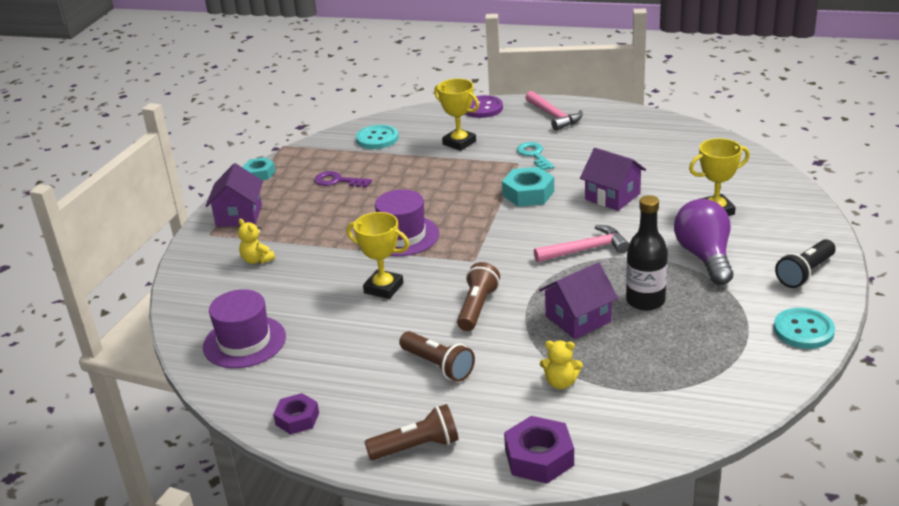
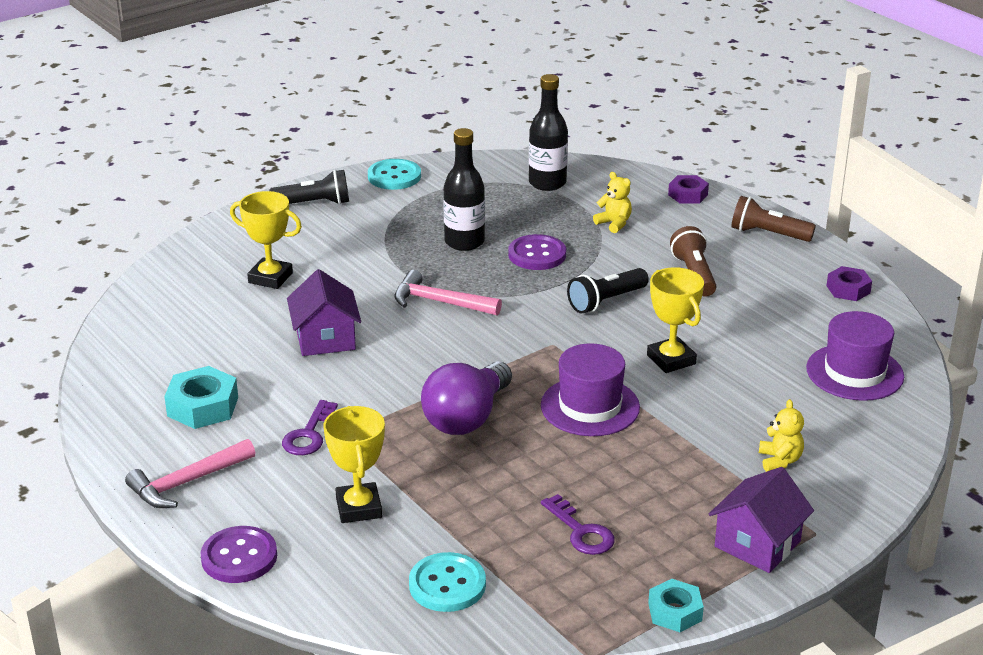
camera: 145 degrees left, 0 degrees up
(477, 307) = (606, 301): brown flashlight -> black flashlight
(528, 193) = (396, 387): turquoise nut -> turquoise nut (203, 406)
(534, 155) = (309, 434): turquoise key -> purple key
(539, 457) = (688, 195): purple nut -> purple nut, size x0.66
(554, 116) = (187, 483): pink hammer -> pink hammer turned 135 degrees counterclockwise
(578, 319) = (537, 254): purple house -> purple button
(677, 397) = (547, 183): none -> black bottle
(704, 257) = (358, 248): purple light bulb -> purple light bulb (467, 418)

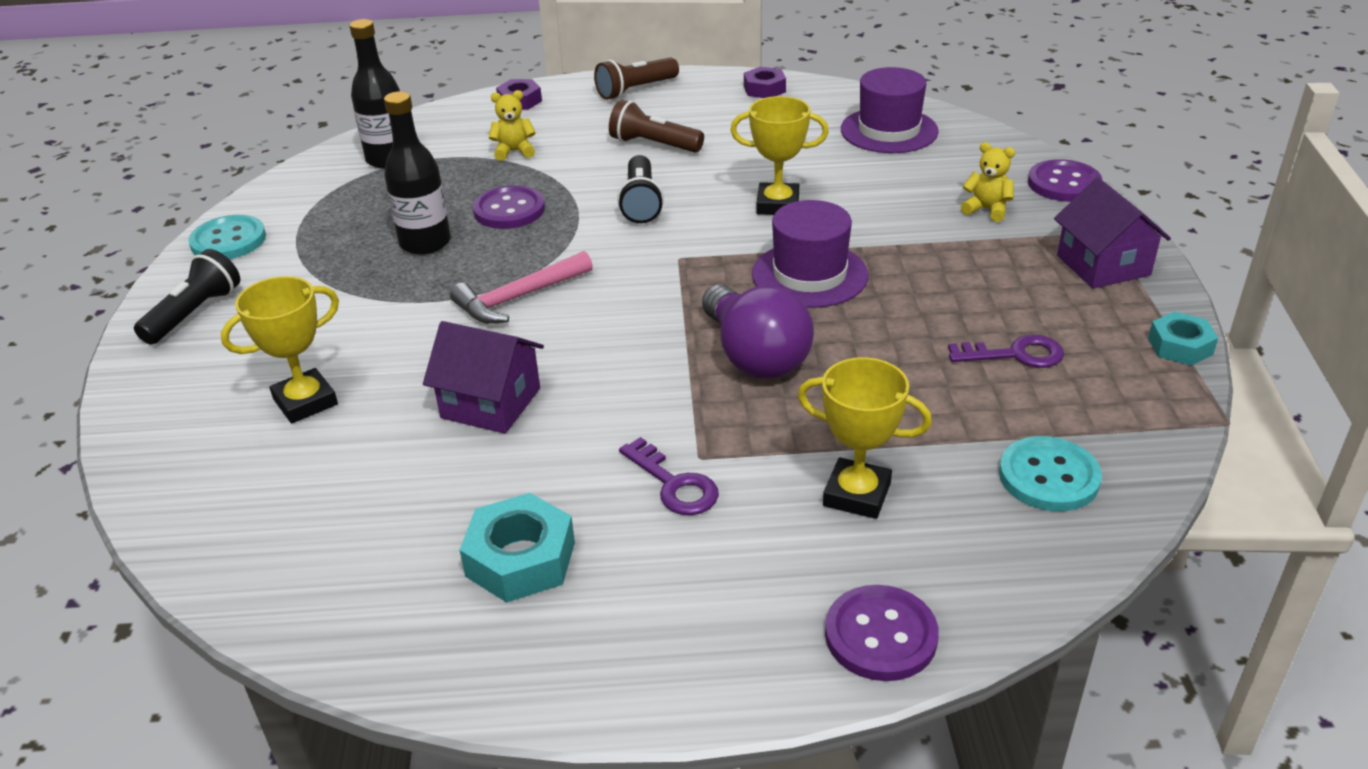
camera: 55 degrees left, 5 degrees up
(187, 483) = (678, 633): pink hammer -> none
(873, 489) = (1064, 183): none -> purple button

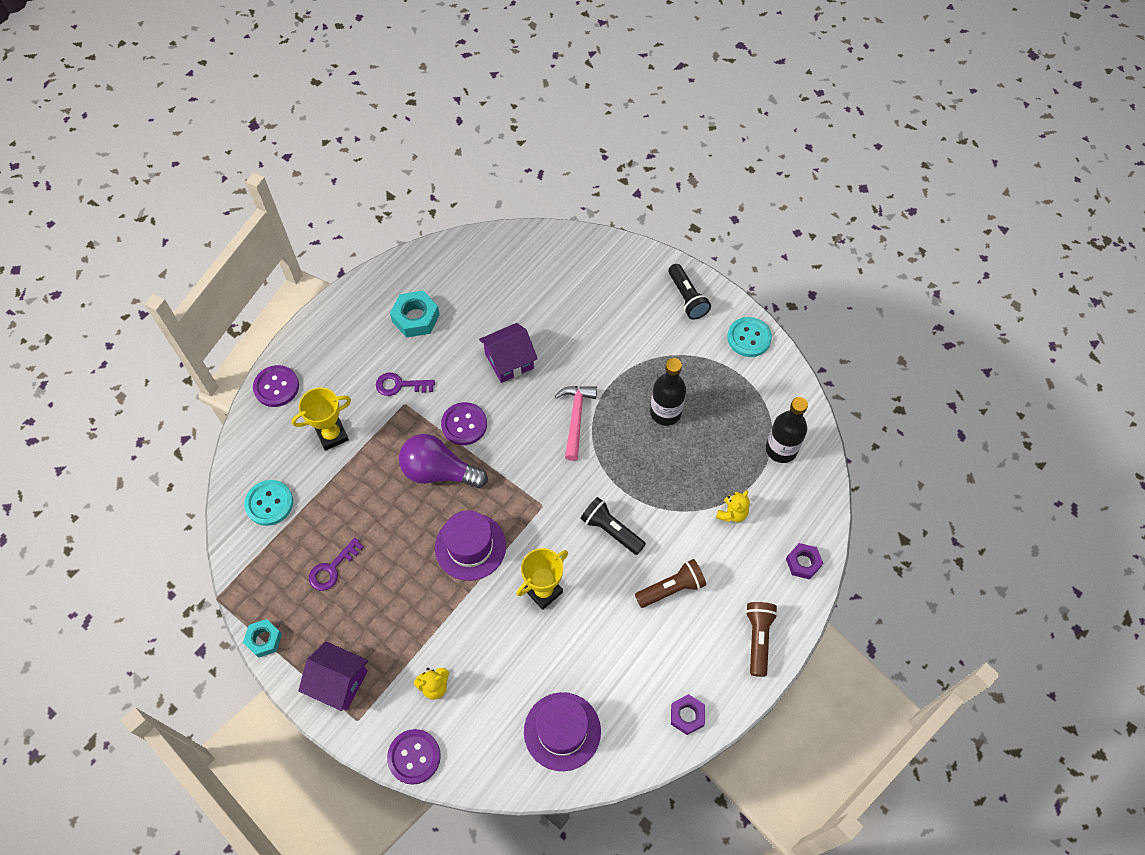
camera: 130 degrees right, 25 degrees up
(305, 402) = (575, 304): yellow trophy -> none
(509, 210) = (664, 467): purple button -> purple button (464, 424)

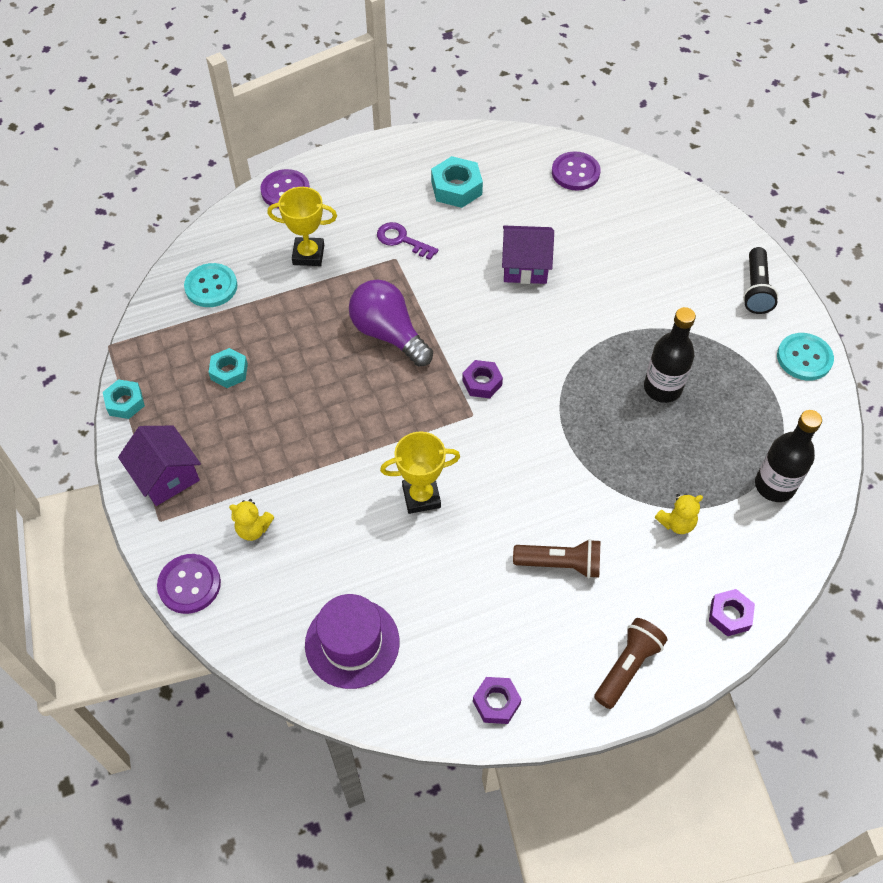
camera: 30 degrees right, 5 degrees down
(332, 568) = (229, 371): purple key -> turquoise nut
(464, 424) = (442, 303): purple button -> purple button (575, 172)
(470, 546) = (374, 417): purple hat -> none
(534, 475) = (482, 382): none -> purple nut
(576, 418) = (561, 349): pink hammer -> none
(611, 530) = (530, 473): black flashlight -> none

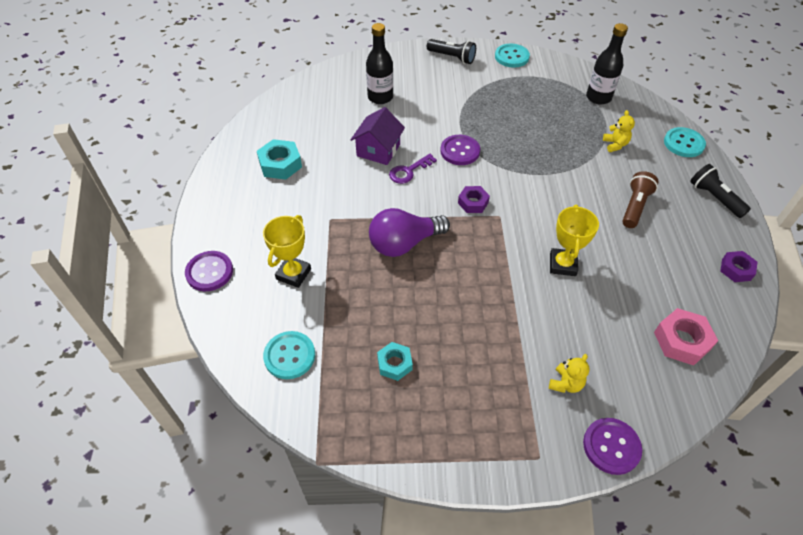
camera: 70 degrees left, 5 degrees down
(125, 402) = (395, 461): turquoise nut -> none
(166, 476) = (493, 442): purple house -> none
(352, 643) = (682, 341): purple hat -> pink nut
(402, 240) = (313, 210): purple key -> purple key (409, 171)
(575, 172) = (307, 100): purple button -> purple button (460, 151)
(627, 667) = (714, 198): brown flashlight -> black flashlight
(662, 388) = (511, 119): black bottle -> black bottle (380, 97)
(729, 615) = (683, 143): purple nut -> turquoise button

